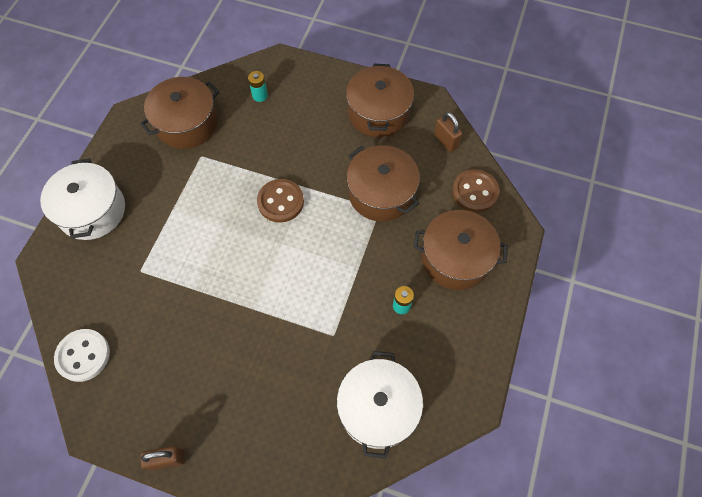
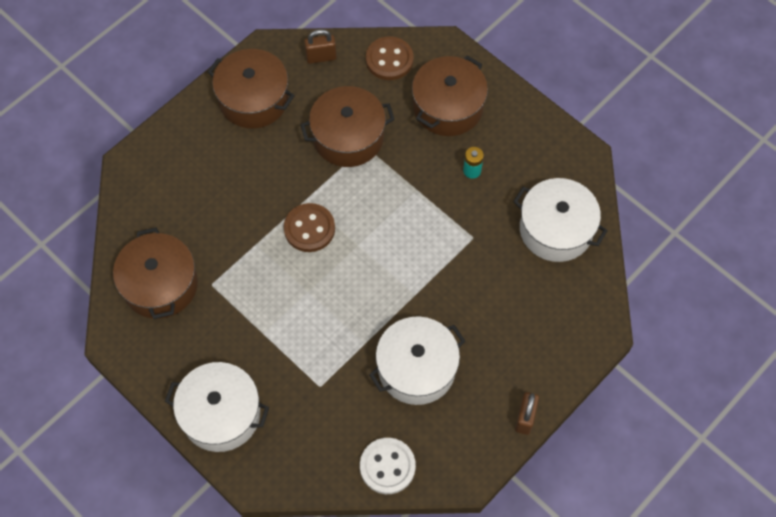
camera: 65 degrees left, 0 degrees up
(184, 341) = (416, 368): none -> white pot
(260, 96) = (166, 200): turquoise battery -> none

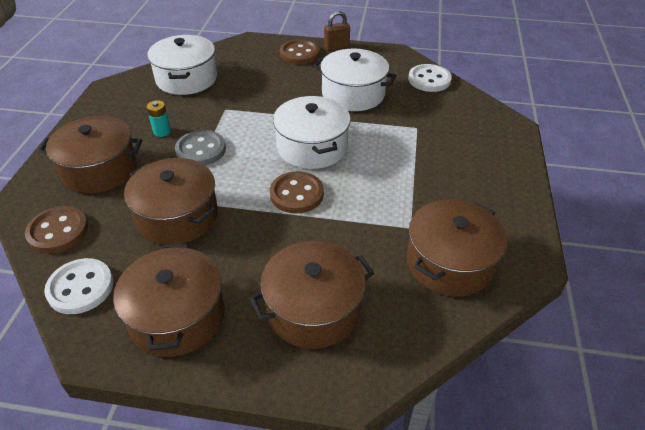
camera: 125 degrees left, 20 degrees down
(196, 175) = (313, 309): none -> brown pot
(221, 414) = (497, 163): white pot -> white pot (312, 147)
(321, 57) = (80, 288): brown padlock -> white button
(421, 188) = (201, 150): none -> grey button
(535, 367) = (299, 54): none -> brown button

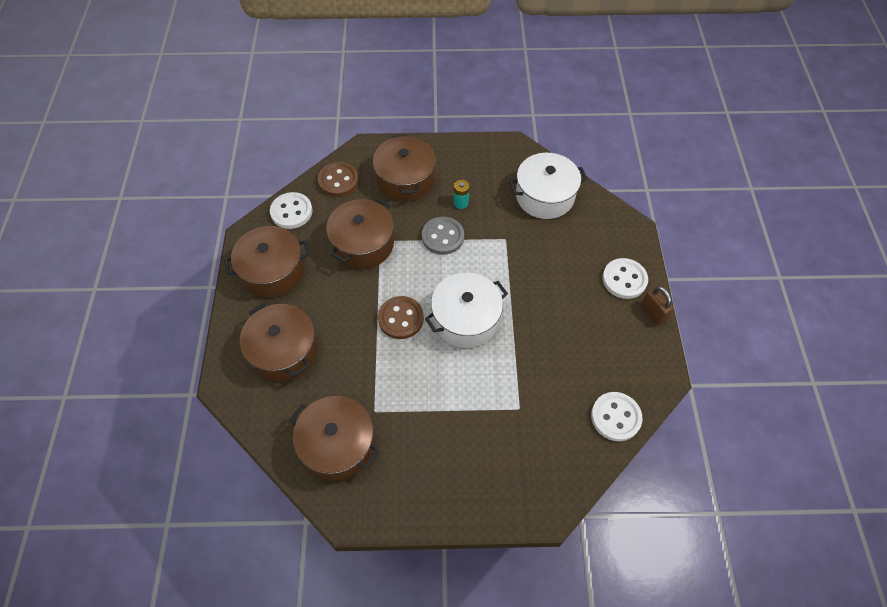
camera: 80 degrees right, 15 degrees up
(299, 54) = (624, 279): brown button -> white button
(353, 94) = (562, 342): white pot -> none

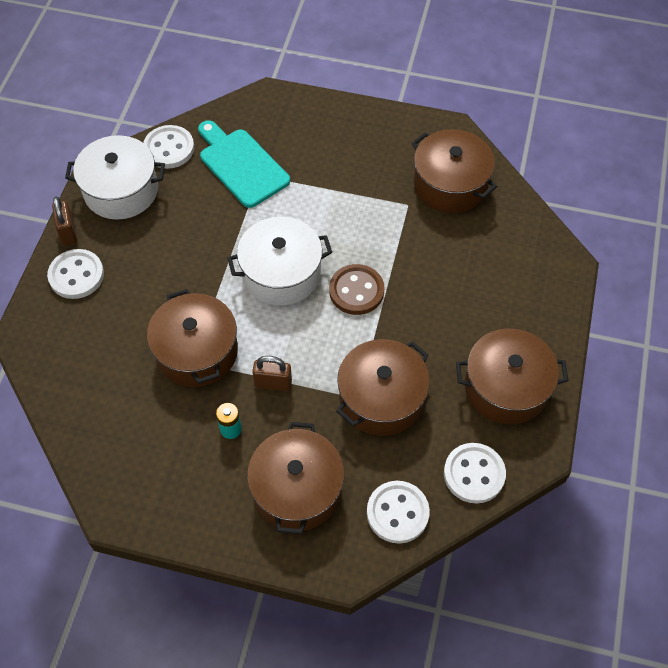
camera: 165 degrees left, 0 degrees up
(284, 351) = (498, 285): brown pot -> brown pot (196, 351)
(338, 180) = (397, 513): brown button -> white button
(443, 237) = (273, 383): grey button -> brown padlock
(540, 416) = (241, 165): none -> turquoise cutting board
(544, 196) = (111, 411): white pot -> white pot (121, 190)

